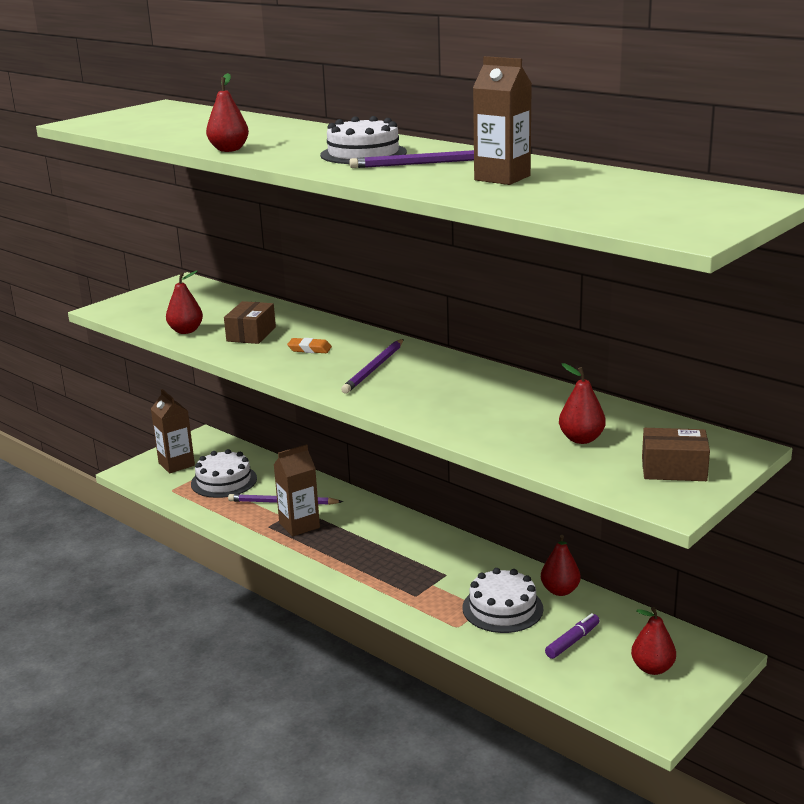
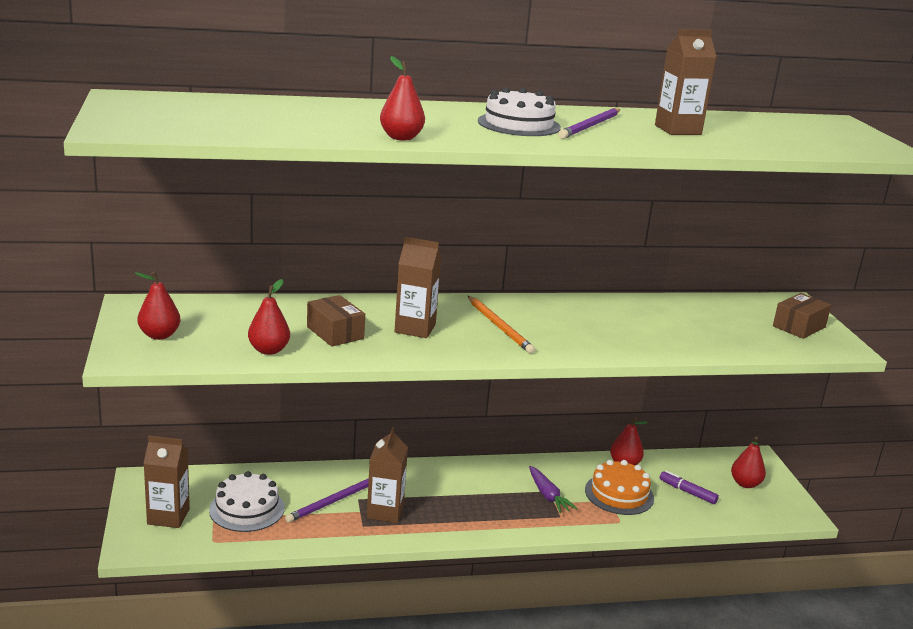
camera: 55 degrees left, 0 degrees up
(309, 349) = (415, 328): orange eraser -> brown carton
(374, 368) = (499, 327): purple pencil -> orange pencil
(438, 577) = (548, 495): none -> purple carrot
(502, 608) = (619, 494): white cake -> orange cake
(572, 641) = (687, 492): purple marker -> purple marker turned 45 degrees counterclockwise
(581, 439) = (723, 327): red pear -> red pear (159, 335)

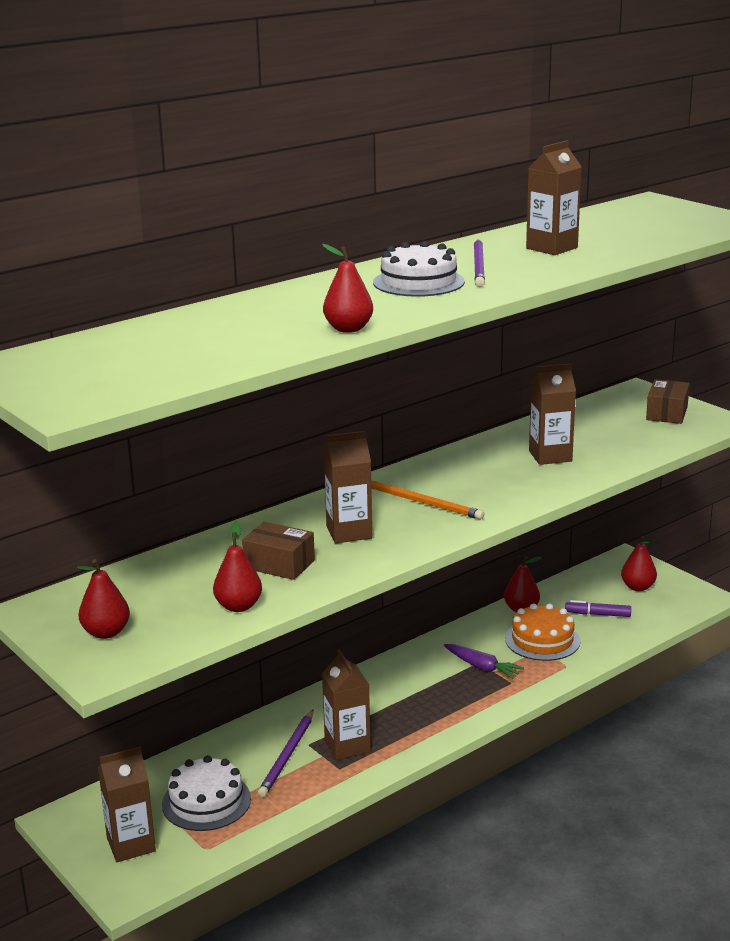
camera: 25 degrees left, 0 degrees up
(650, 327) = (550, 456): none -> brown carton

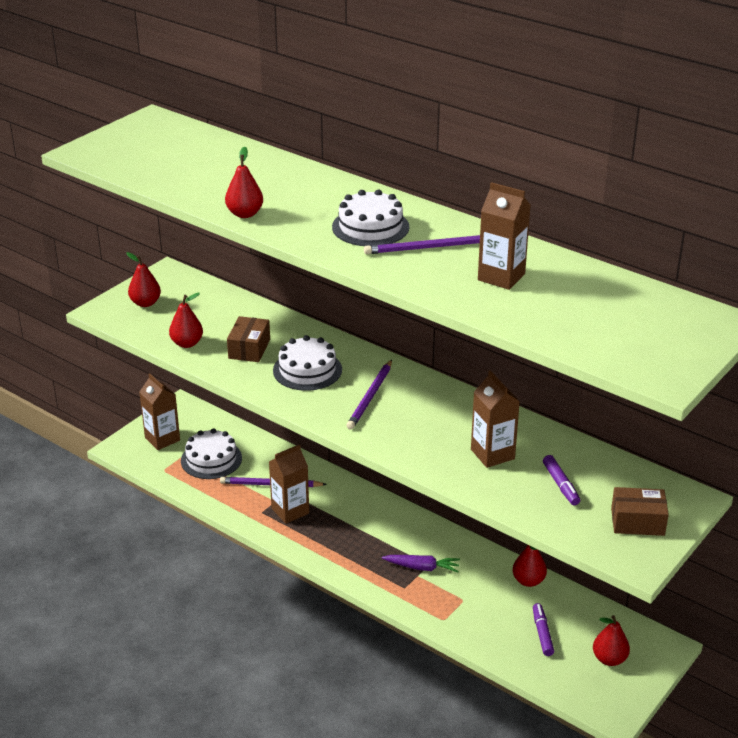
camera: 75 degrees right, 10 degrees up
(349, 532) = (307, 370): brown carton -> white cake
(423, 503) = (370, 397): orange pencil -> purple pencil
(482, 667) = (422, 567): purple carrot -> purple carrot turned 105 degrees counterclockwise
(542, 640) = (480, 600): orange cake -> none
(607, 434) = (561, 485): none -> purple marker

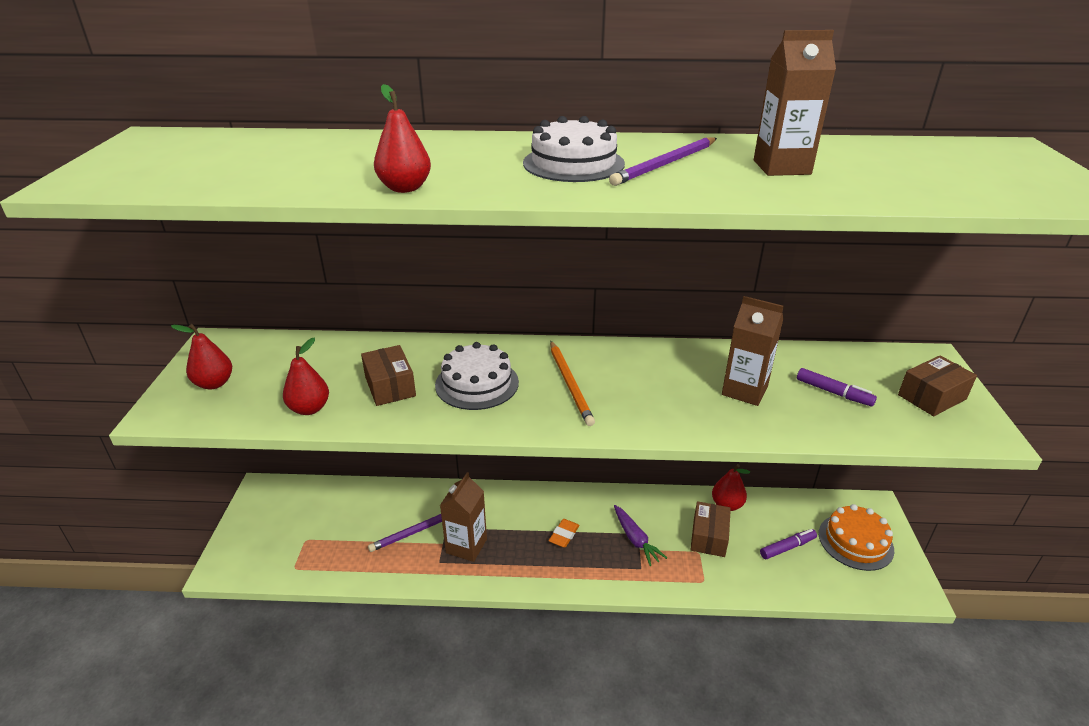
camera: 35 degrees left, 0 degrees up
(162, 439) = (266, 534): brown carton -> none
(211, 459) = (339, 531): white cake -> none
(369, 538) = (564, 535): none -> orange eraser
(370, 397) = (570, 384): purple pencil -> orange pencil
(422, 567) = (635, 539): purple carrot -> purple carrot turned 90 degrees clockwise
(484, 594) = (708, 537): none -> brown box
(542, 633) = (787, 547): purple marker -> purple marker turned 105 degrees clockwise
(609, 659) = (855, 541): red pear -> orange cake

